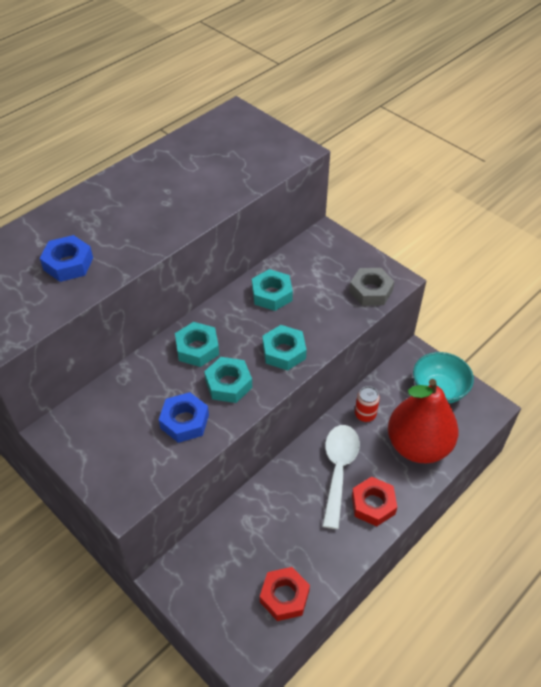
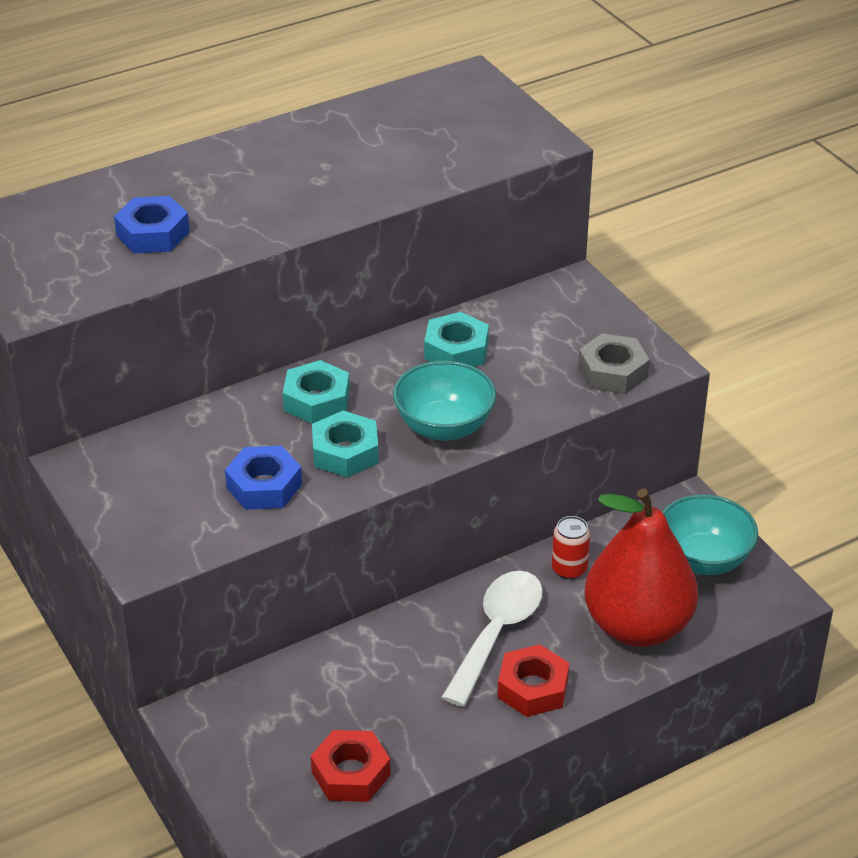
camera: 15 degrees right, 10 degrees down
(284, 352) = (444, 427): turquoise nut -> turquoise bowl

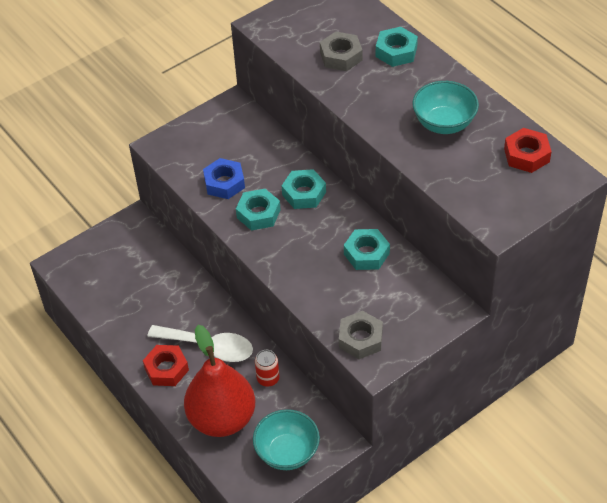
camera: 85 degrees right, 10 degrees up
(153, 234) = (341, 56): blue nut -> grey nut
(166, 183) = (396, 51): none -> turquoise nut
(350, 773) = (99, 294): red nut -> red nut (526, 155)
(444, 427) = (289, 257): turquoise bowl -> turquoise bowl (444, 123)

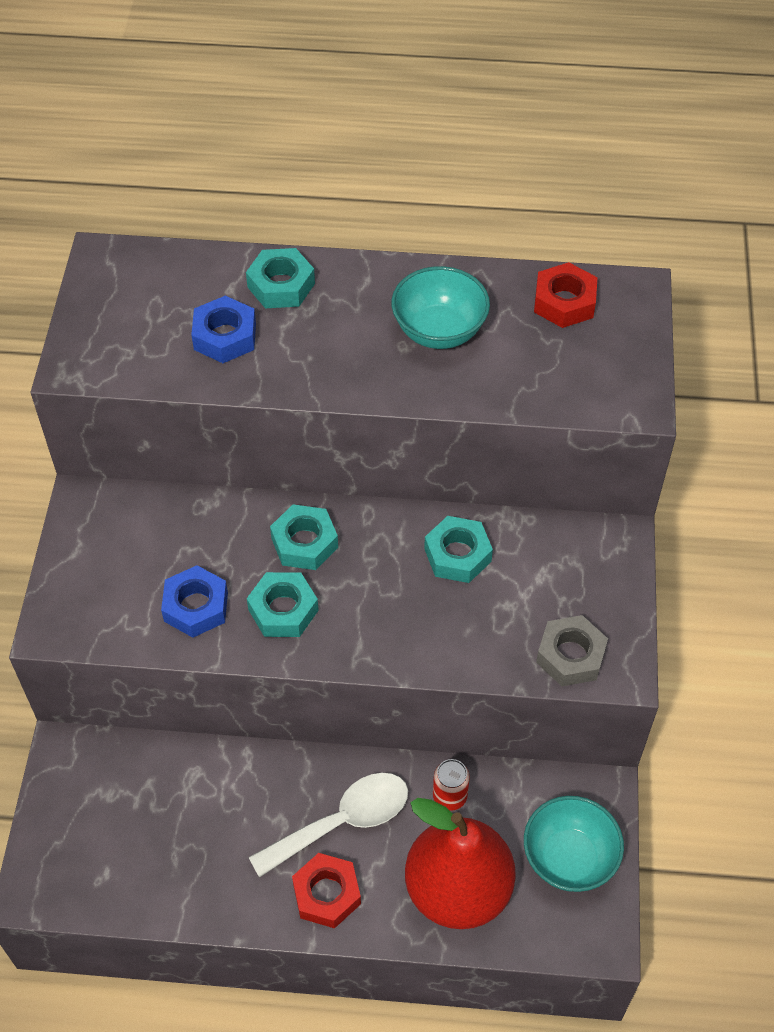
camera: 50 degrees left, 5 degrees up
(341, 56) = (225, 336): grey nut -> blue nut

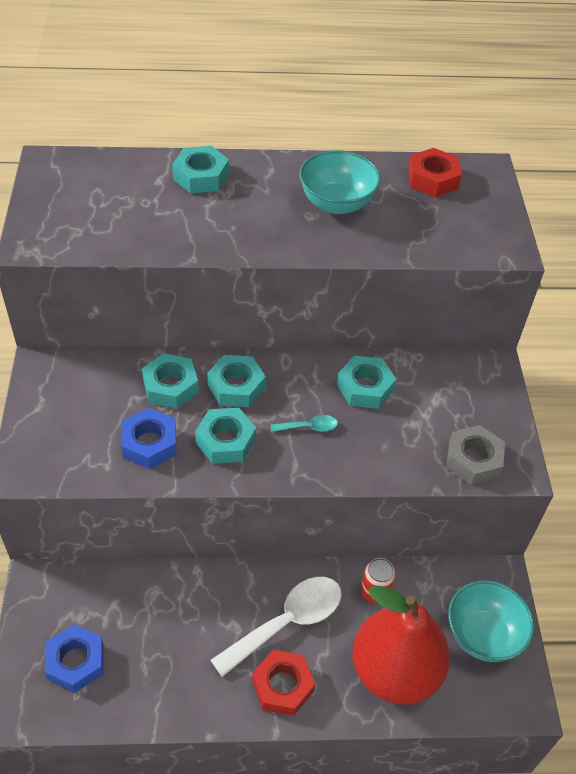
camera: 10 degrees left, 5 degrees down
(225, 336) = (159, 215): blue nut -> blue nut (76, 662)
(228, 537) = (170, 386): none -> turquoise nut
(382, 600) = (309, 427): none -> turquoise spoon

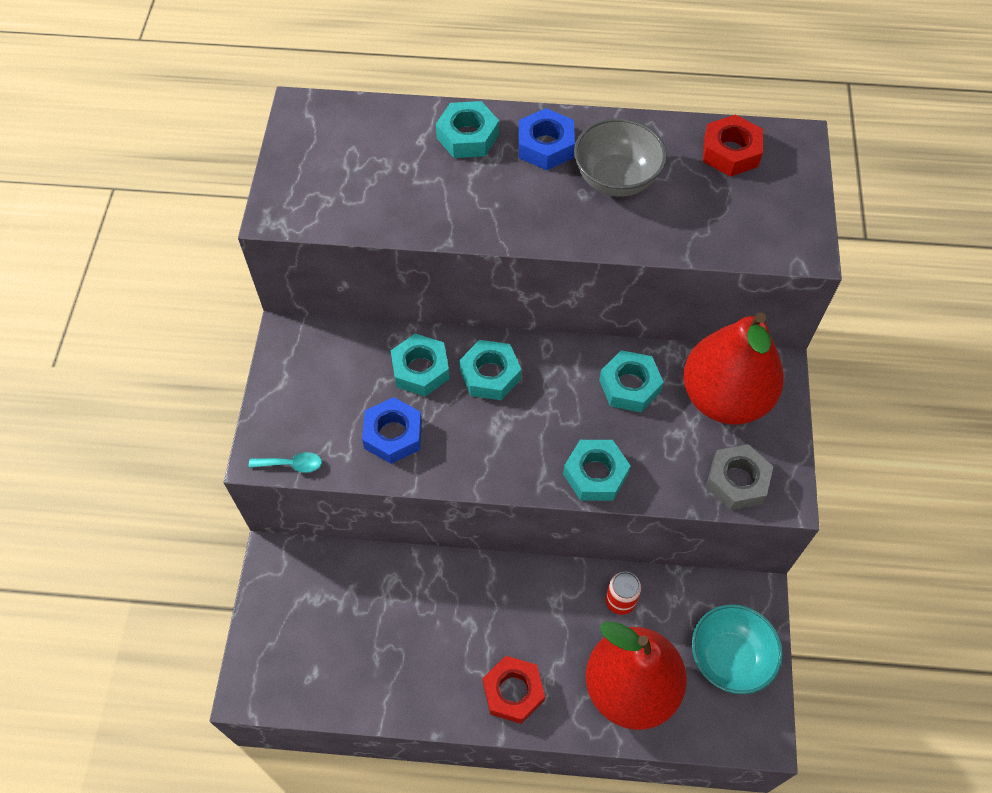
camera: 10 degrees right, 10 degrees up
(76, 662) = (309, 645): blue nut -> blue nut (545, 146)
(226, 441) = (473, 438): turquoise nut -> turquoise nut (595, 474)
(287, 622) = (525, 624): white spoon -> none
(309, 427) = (563, 428): turquoise spoon -> turquoise spoon (292, 464)
(337, 203) = (616, 179): turquoise bowl -> grey bowl
(451, 391) = (724, 398): none -> red pear

